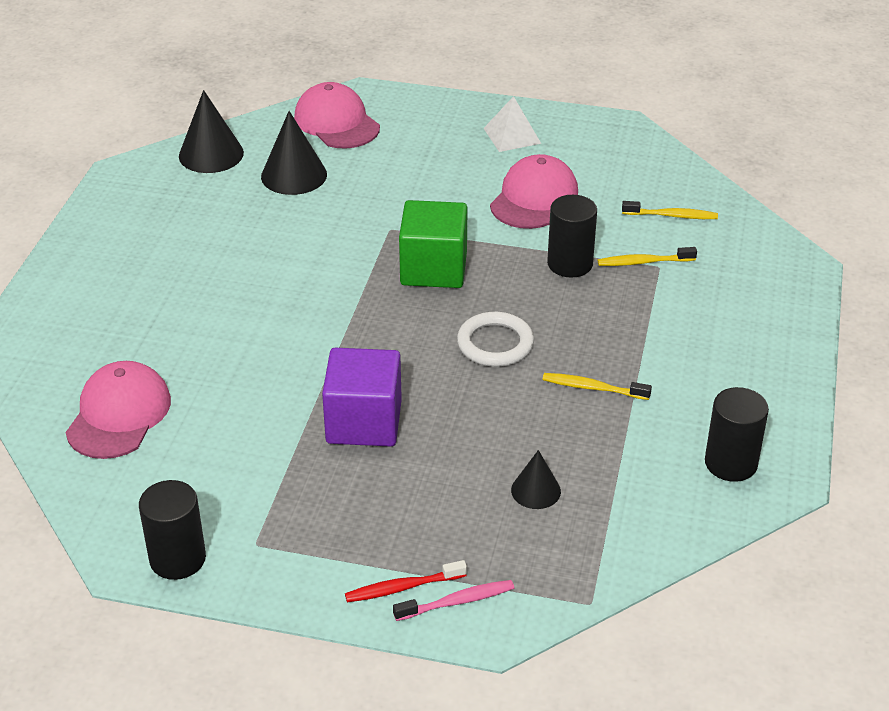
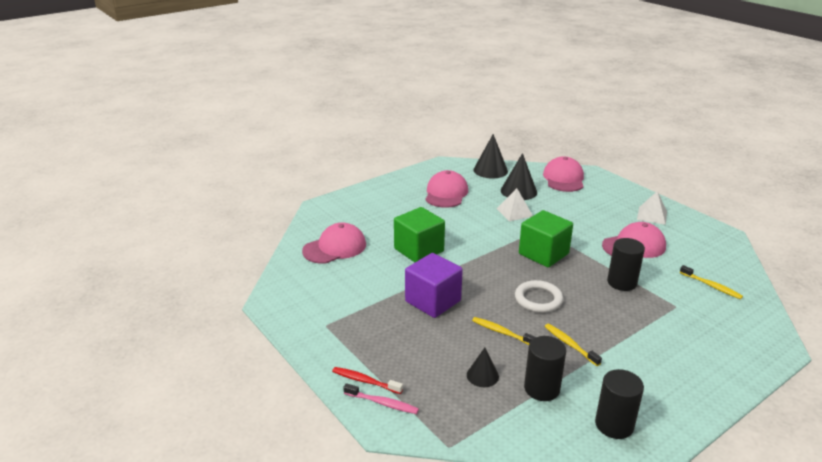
camera: 40 degrees right, 10 degrees down
(177, 559) = (288, 313): black cylinder -> black cylinder (542, 388)
(187, 230) = (446, 193): none -> pink cap
(255, 351) = (419, 250): none -> green cube
(325, 217) = (514, 212): none -> white pyramid
(644, 262) = (668, 300): yellow toothbrush -> yellow toothbrush (502, 332)

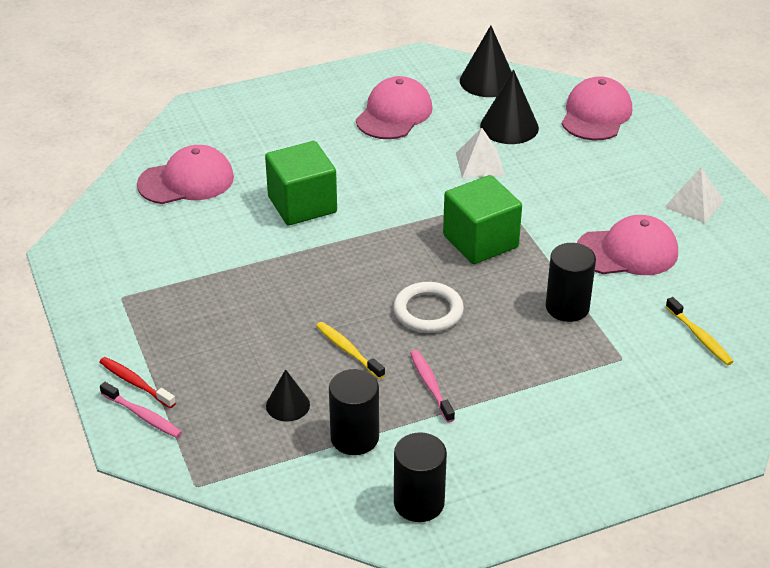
camera: 15 degrees right, 10 degrees up
(433, 301) = (280, 287): purple cube -> none
(570, 344) = (431, 385): yellow toothbrush -> pink toothbrush

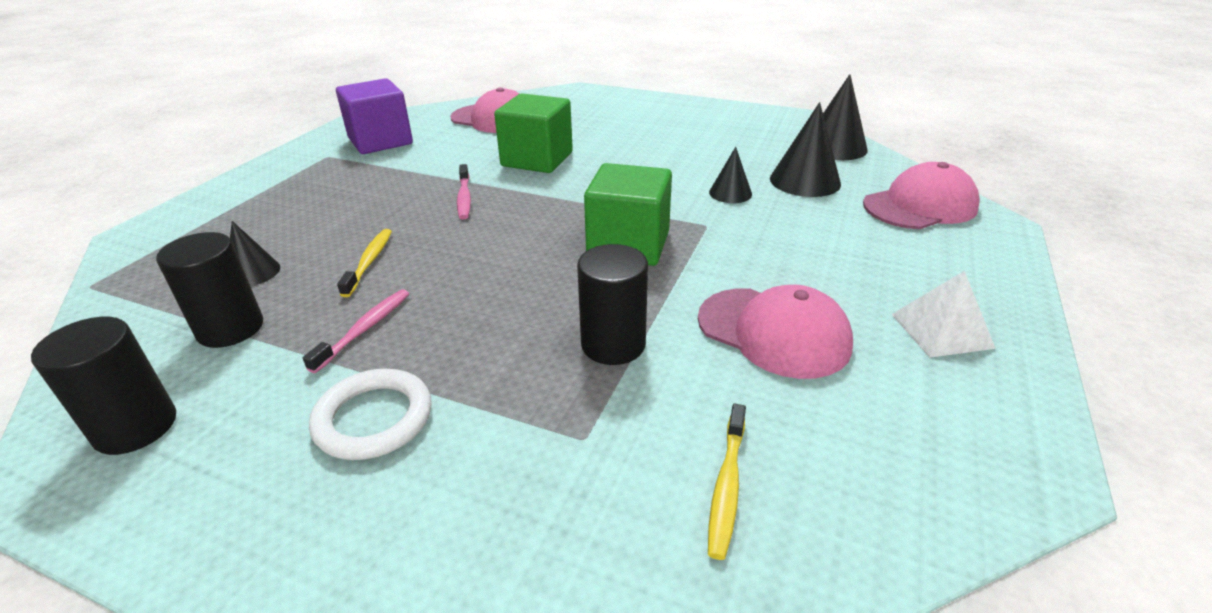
camera: 45 degrees right, 5 degrees down
(135, 257) = (380, 141): none -> purple cube
(135, 383) = (222, 203): red toothbrush -> none
(143, 415) = (179, 223): pink toothbrush -> pink toothbrush (464, 197)
(394, 114) = (711, 138): pink cap -> none
(428, 311) = (482, 271): white ring -> white ring (373, 419)
(479, 163) = (730, 193): white pyramid -> black cone

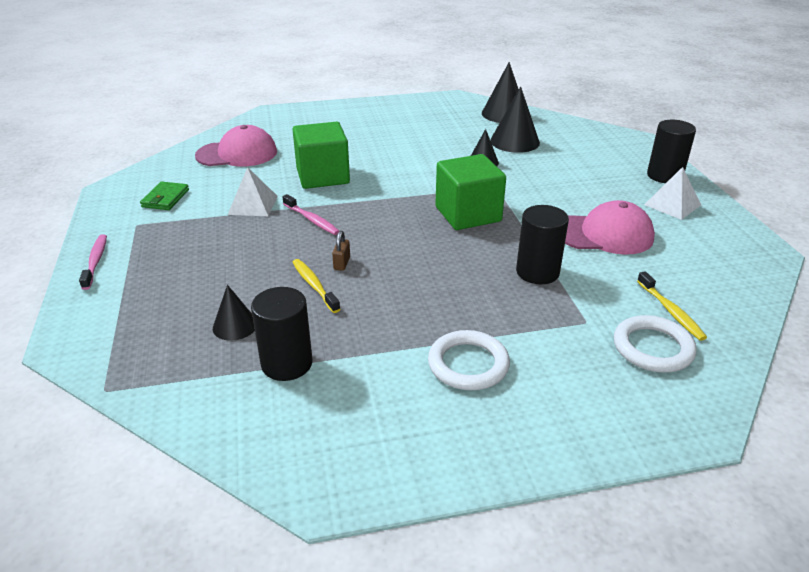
camera: 35 degrees left, 0 degrees up
(136, 427) = (328, 440): black cylinder -> black cylinder (664, 176)
(364, 329) = (382, 324): pink toothbrush -> pink toothbrush (96, 261)
(380, 141) = (165, 198): purple cube -> green wallet
(425, 250) = (342, 263): none -> brown padlock
(437, 167) = (253, 205): none -> white pyramid
(623, 527) = (652, 348): none -> white ring
(920, 206) = (590, 139): pink cap -> none

